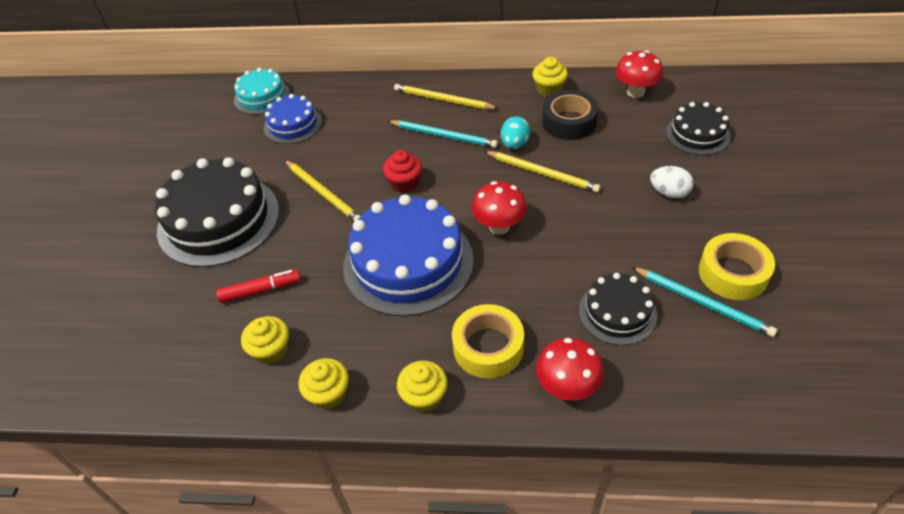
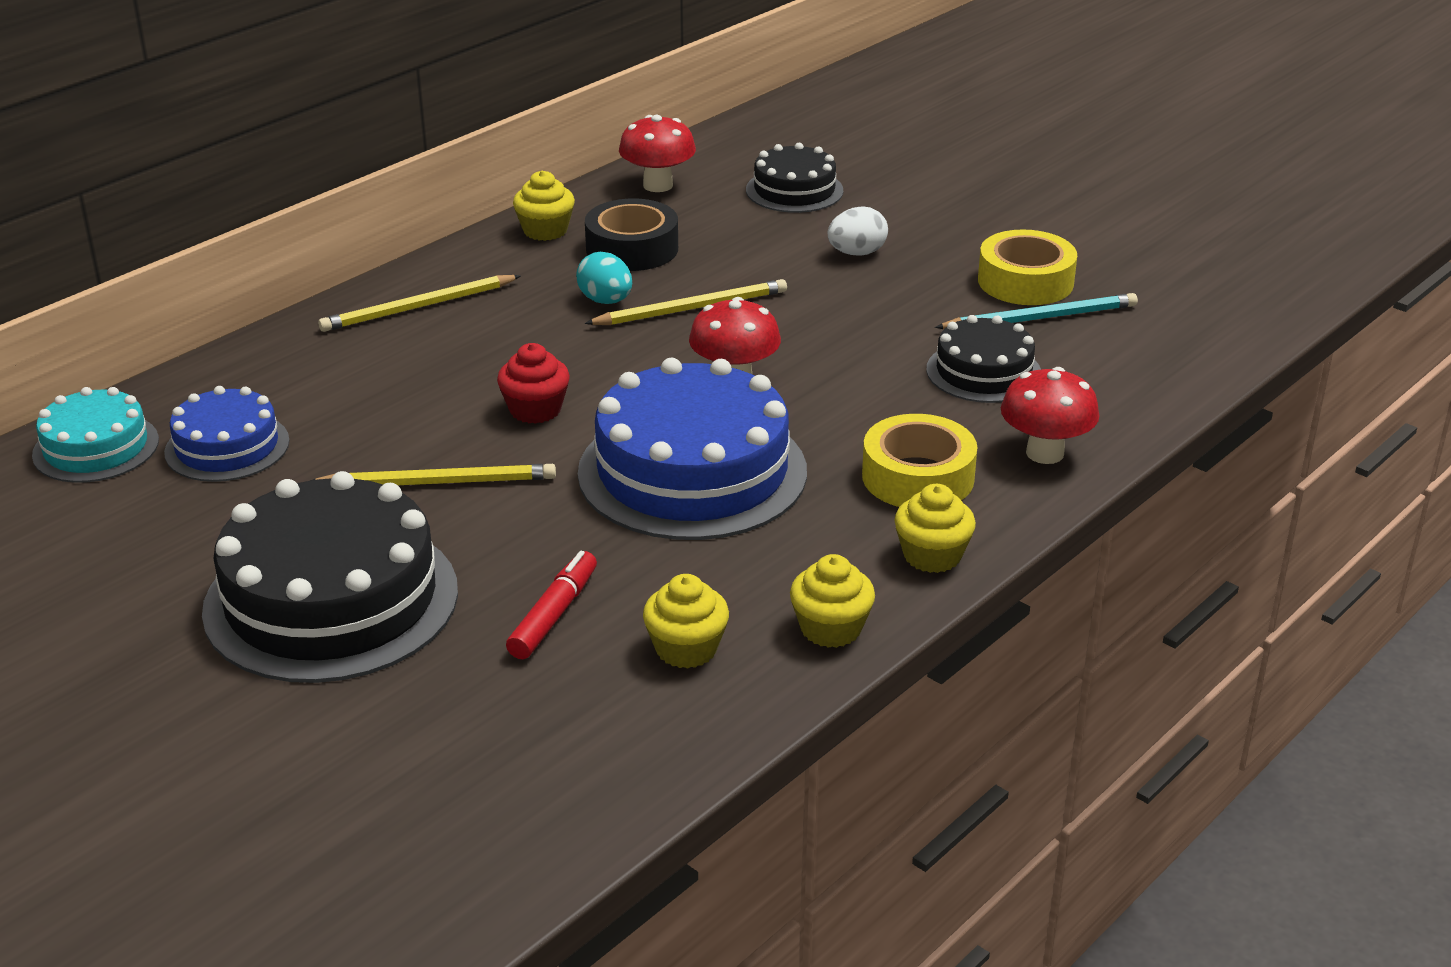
camera: 55 degrees left, 15 degrees down
(444, 136) = (494, 340): turquoise pencil -> none

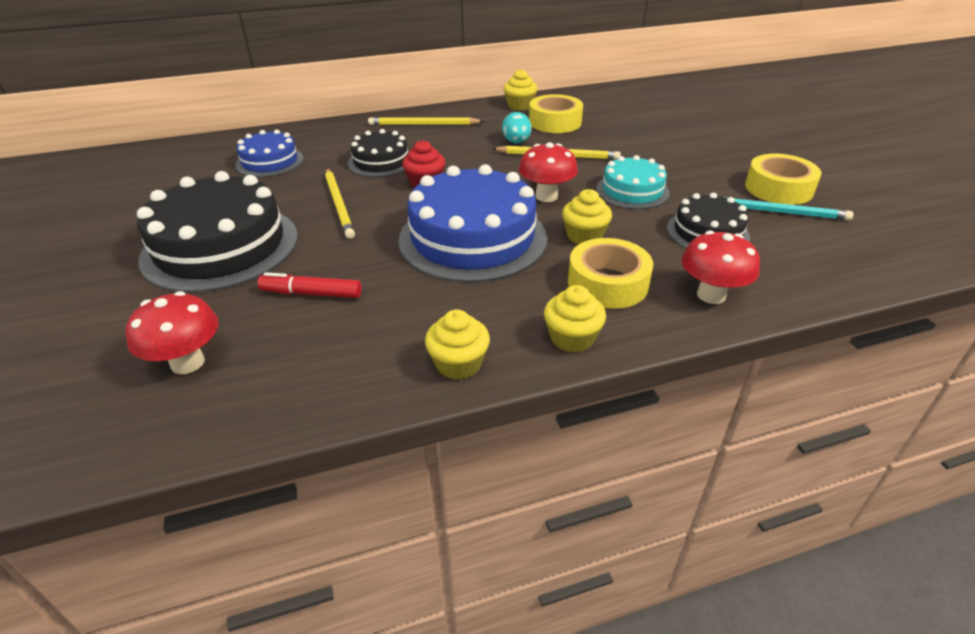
camera: 30 degrees right, 5 degrees up
(96, 447) = (220, 148): turquoise cake -> turquoise cake (632, 191)
(438, 482) = (339, 204): yellow pencil -> yellow pencil turned 45 degrees clockwise
(553, 615) = (312, 294): red marker -> red marker turned 135 degrees counterclockwise
(632, 248) = (555, 122): black tape -> yellow tape
(658, 185) = (597, 98): red mushroom -> red mushroom (187, 363)
(686, 649) = (359, 342): yellow cupcake -> yellow cupcake (584, 236)
(794, 190) = (670, 114): black cake -> black cake (381, 161)
(856, 253) = (679, 150): white egg -> none

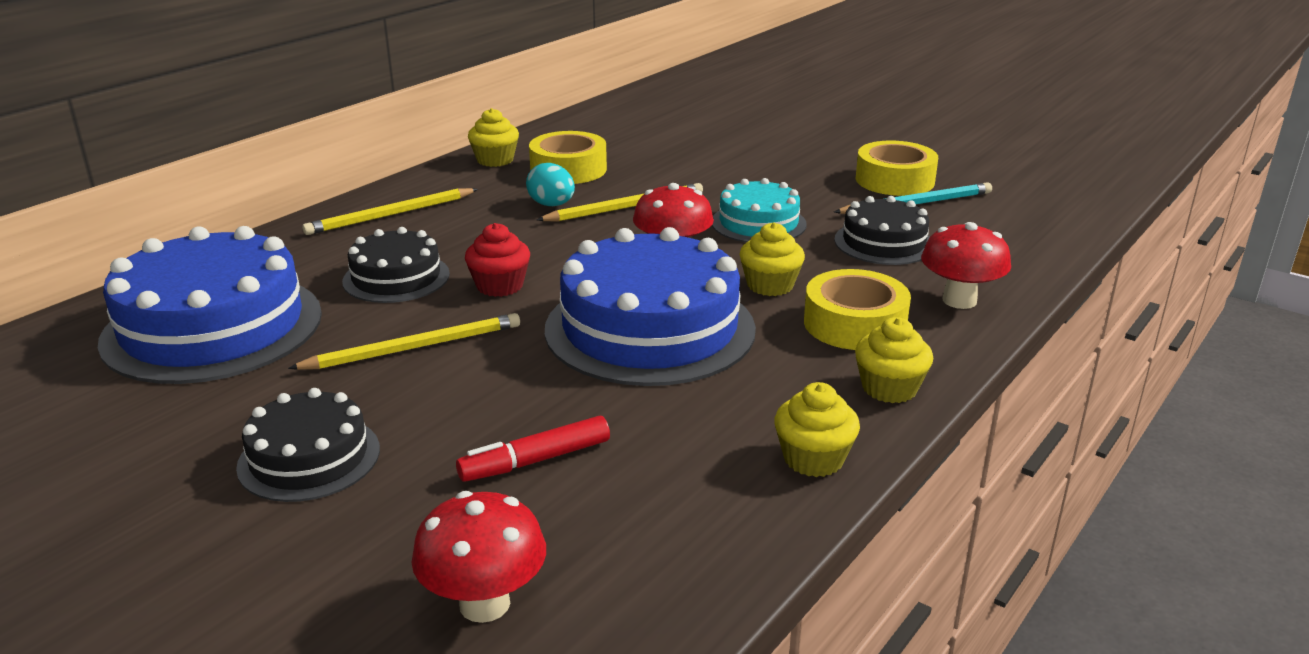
camera: 35 degrees left, 10 degrees down
(220, 246) = (309, 458): black cake -> black cake, size x0.54
(270, 162) = (213, 327): blue cake -> blue cake, size x1.84
(339, 204) = (414, 348): yellow pencil -> yellow pencil turned 60 degrees counterclockwise

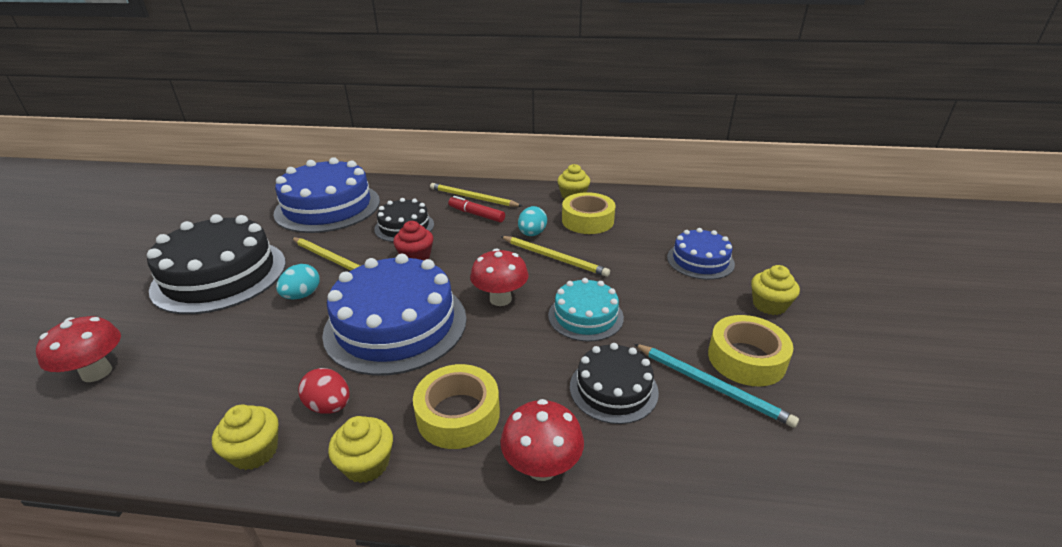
camera: 60 degrees right, 5 degrees up
(309, 458) = (220, 275): black cake -> black cake, size x1.84
(486, 386) = (302, 295): none -> turquoise egg
(536, 460) = (230, 339): red marker -> red marker (476, 214)
(727, 147) = (700, 260): none -> blue cake
(770, 285) = (490, 353): yellow cupcake -> yellow cupcake (769, 305)
(771, 398) = (329, 406): none -> red egg

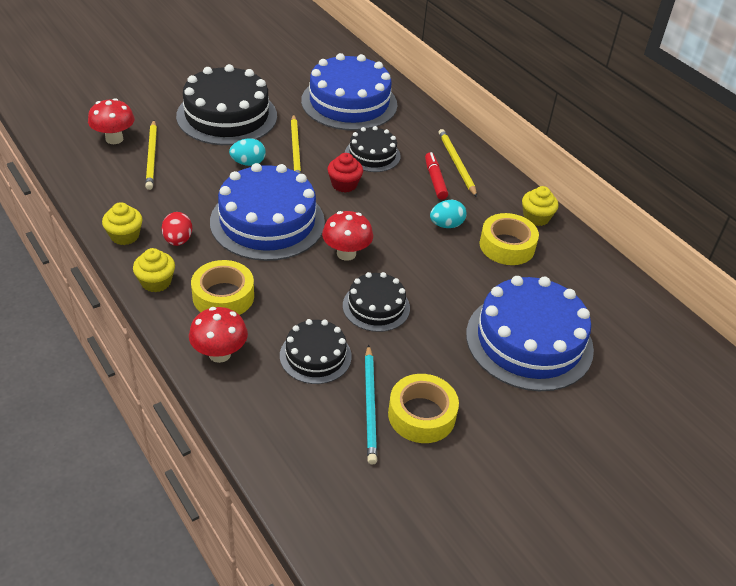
camera: 45 degrees right, 10 degrees up
(554, 258) = (428, 254): yellow pencil -> yellow pencil (152, 156)
(585, 316) = (376, 306): turquoise cake -> black cake
(700, 260) = (529, 341): blue cake -> blue cake, size x1.84
(769, 305) = (510, 407): yellow cupcake -> none

